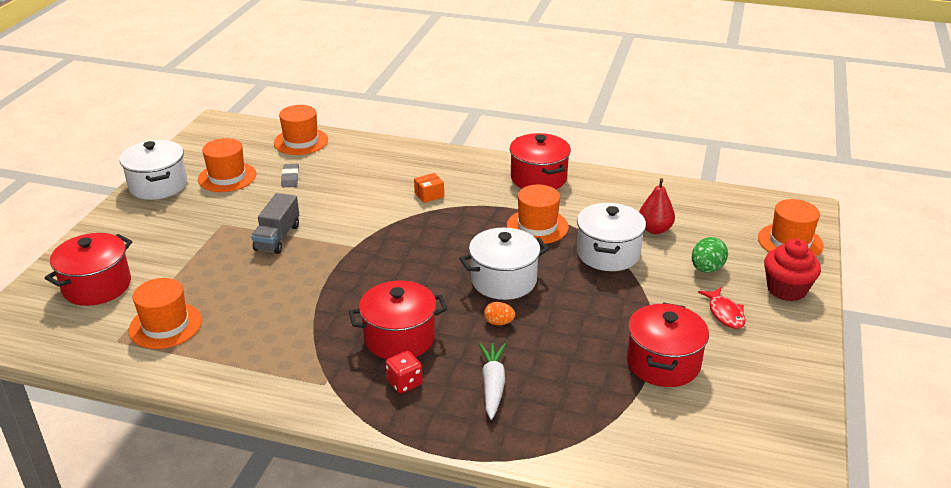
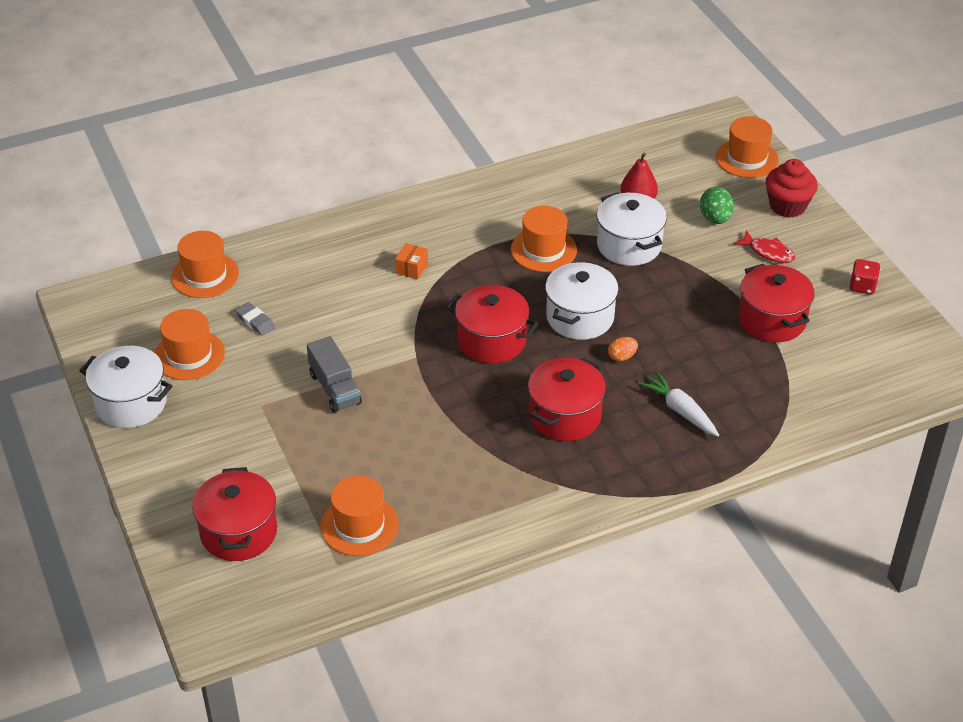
camera: 40 degrees left, 10 degrees up
(404, 383) = (616, 449): red dice -> red dice (862, 286)
(538, 178) = (485, 198): red pot -> red pot (492, 340)

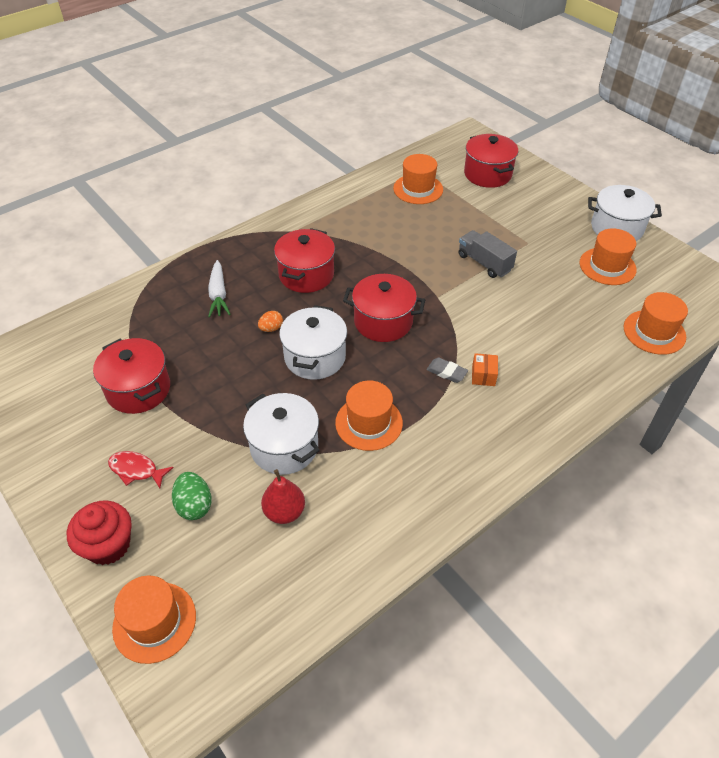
camera: 165 degrees right, 5 degrees up
(255, 321) = (580, 301): grey eraser -> grey eraser (446, 372)
(680, 410) = (218, 294): white carrot -> white carrot turned 45 degrees clockwise
(862, 286) = (42, 446): red dice -> none

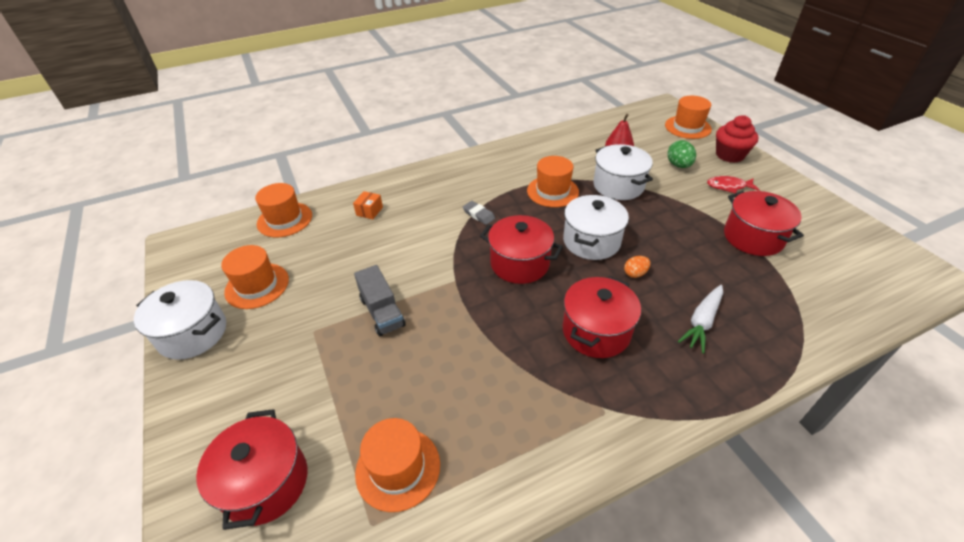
camera: 165 degrees left, 5 degrees down
(136, 470) = (728, 186): red fish -> red fish turned 150 degrees clockwise
(218, 294) = (702, 322): white carrot -> white carrot turned 150 degrees counterclockwise
(483, 375) = (450, 208): orange box -> orange box (369, 211)

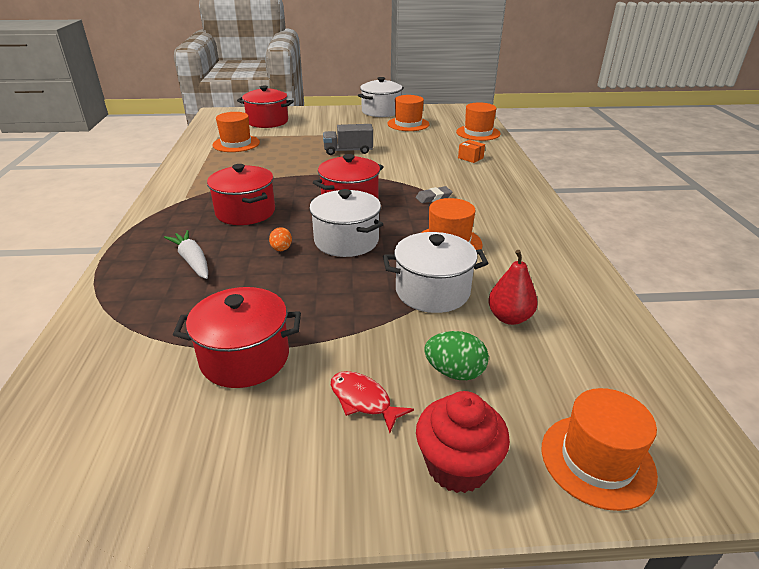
camera: 110 degrees right, 10 degrees down
(728, 186) = (363, 400): red fish -> red fish turned 75 degrees counterclockwise

